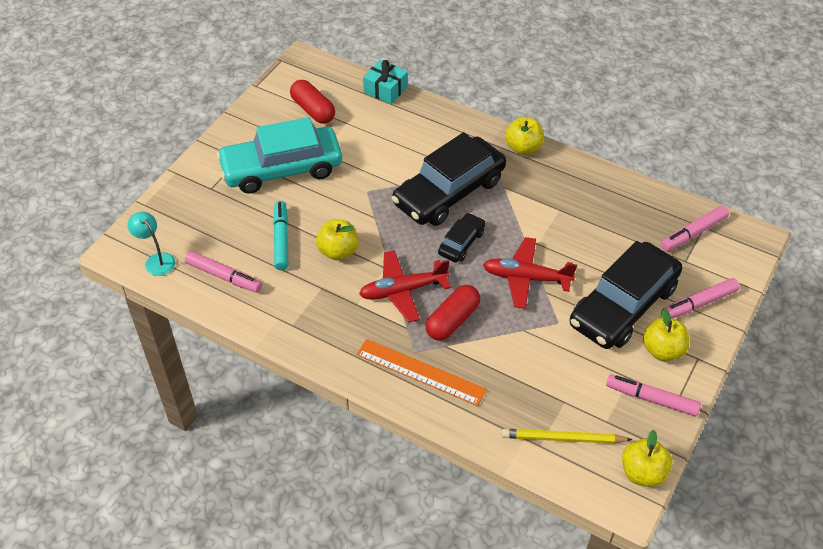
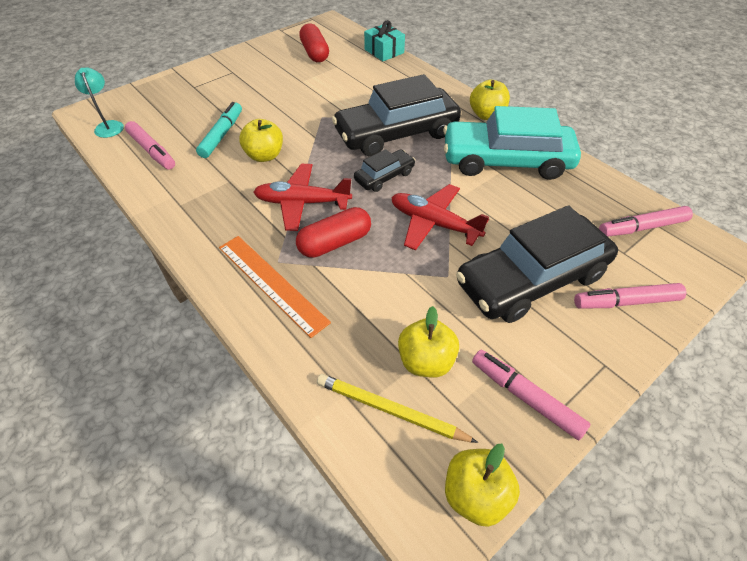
camera: 20 degrees right, 0 degrees up
(282, 169) = (260, 86): turquoise car -> turquoise car (506, 161)
(662, 350) = (561, 342): yellow apple -> yellow apple (426, 361)

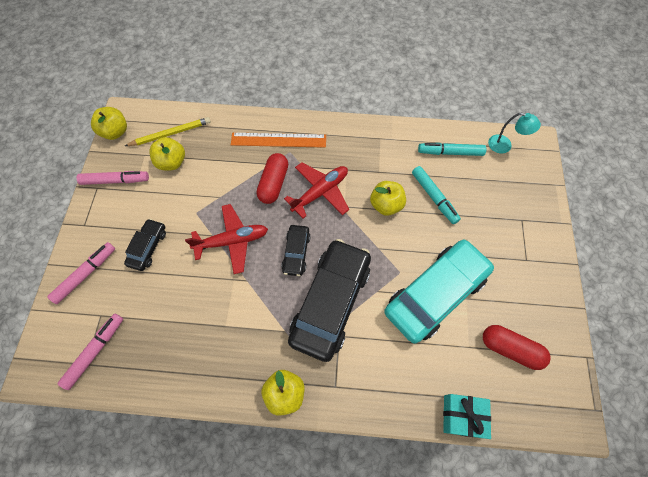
camera: 135 degrees right, 15 degrees up
(152, 151) = (450, 152): pink marker -> turquoise marker
(506, 161) = (228, 343): turquoise car -> turquoise car (435, 294)
(531, 279) = (148, 247): black car -> black car, size x0.48

